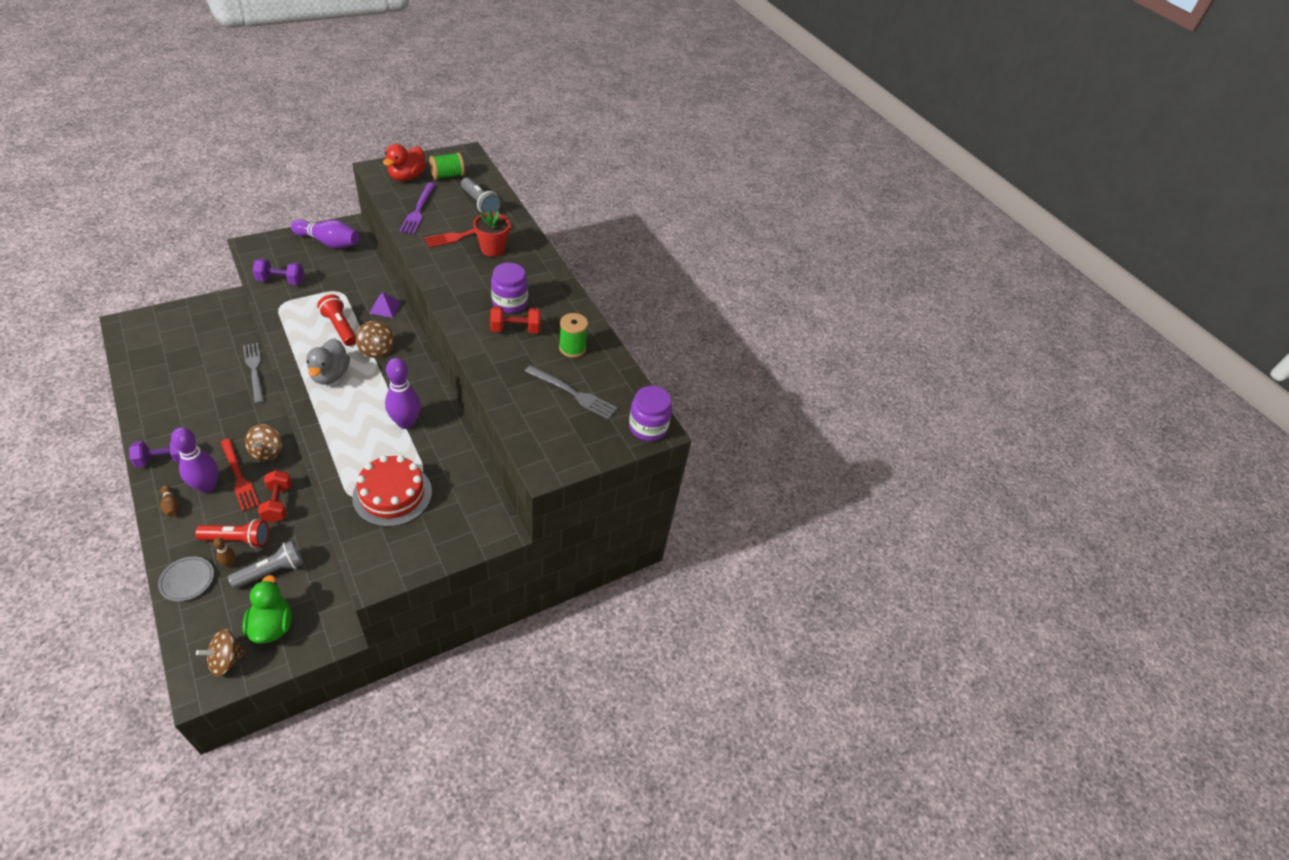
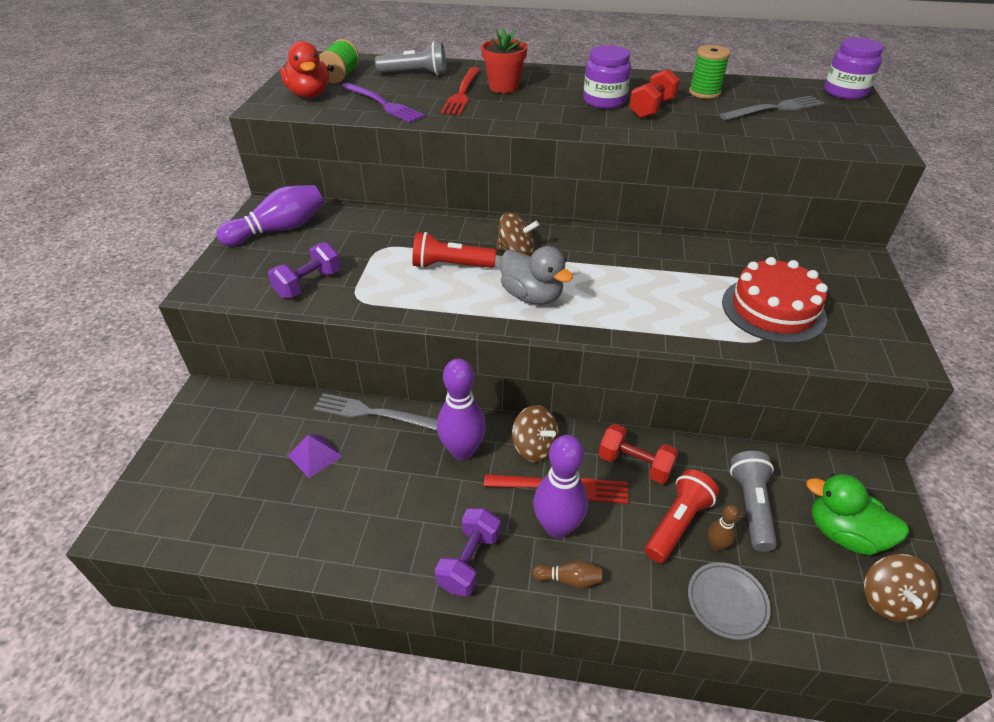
camera: 45 degrees left, 5 degrees down
(385, 307) = (447, 226): purple pyramid -> purple pyramid (315, 455)
(406, 422) = (658, 268): purple bowling pin -> purple bowling pin (462, 451)

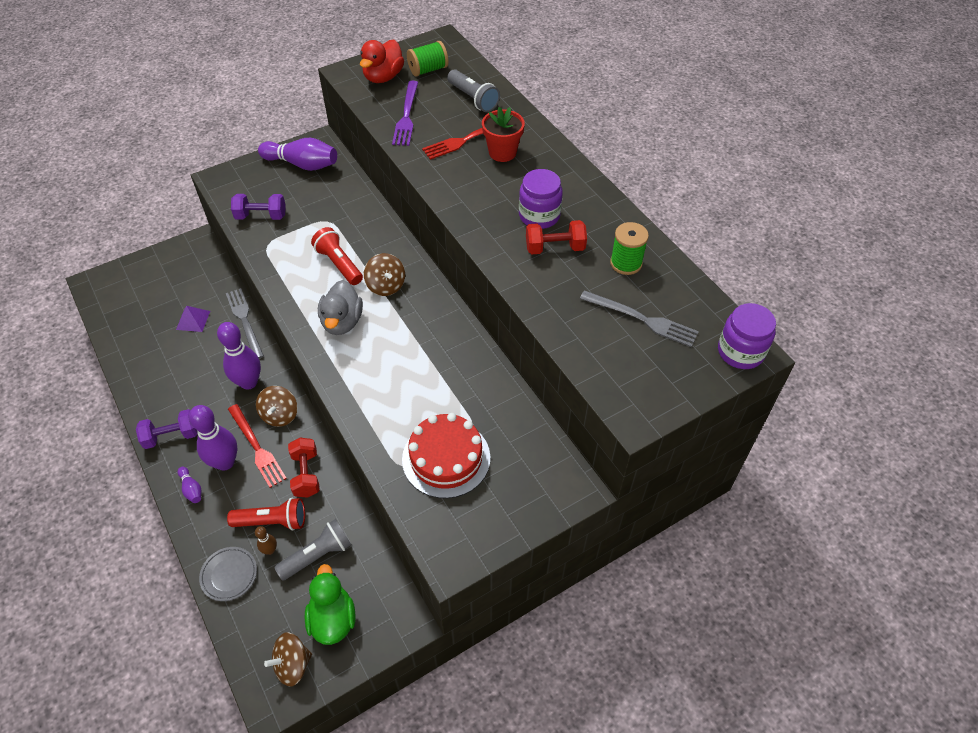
camera: 50 degrees right, 10 degrees up
(569, 579) = (191, 489): brown bowling pin -> purple bowling pin

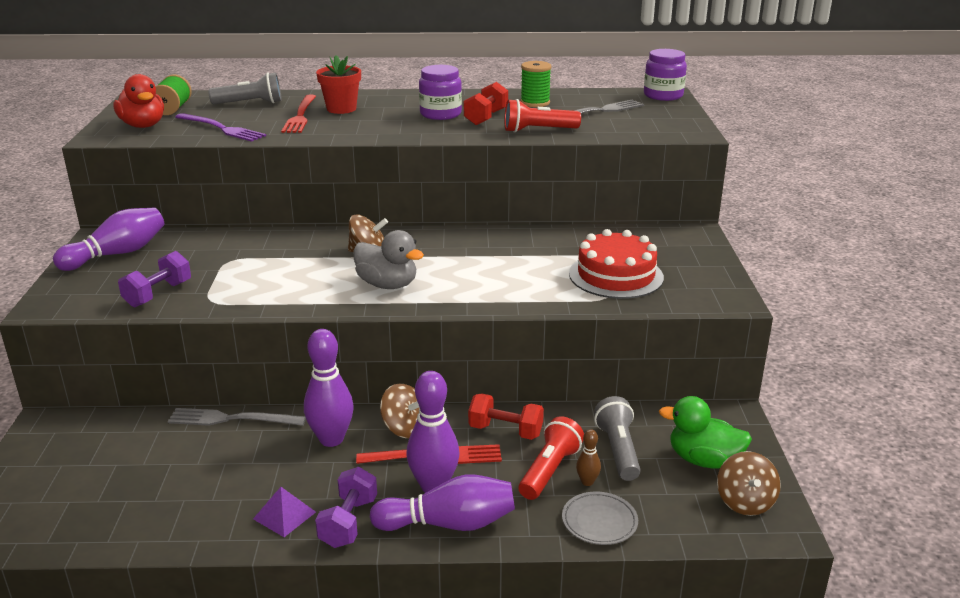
camera: 60 degrees left, 25 degrees down
(191, 489) = (449, 524): purple bowling pin -> purple bowling pin, size x2.11
(193, 320) = (175, 459): purple pyramid -> purple pyramid (284, 515)
(339, 264) = (303, 268): red flashlight -> red flashlight (538, 130)

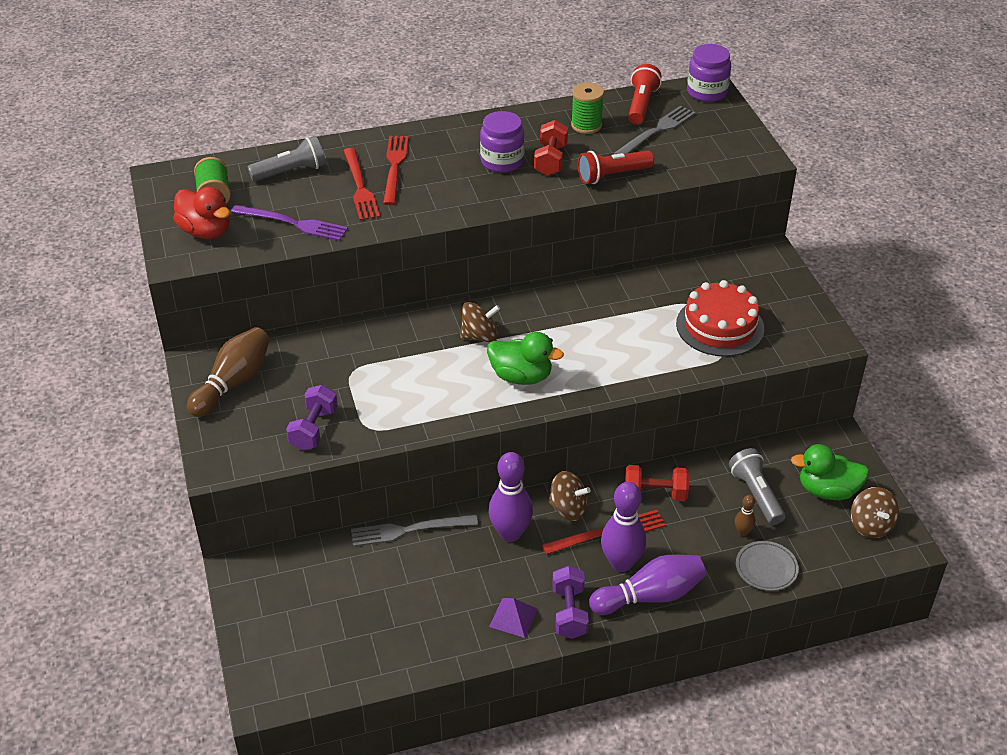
camera: 15 degrees left, 15 degrees up
(117, 254) = (233, 382): purple bowling pin -> brown bowling pin
(341, 109) = (394, 167): red flower pot -> red fork
(387, 285) = (521, 376): grey duck -> green duck
(549, 470) = (708, 527): red flashlight -> red flashlight (641, 105)

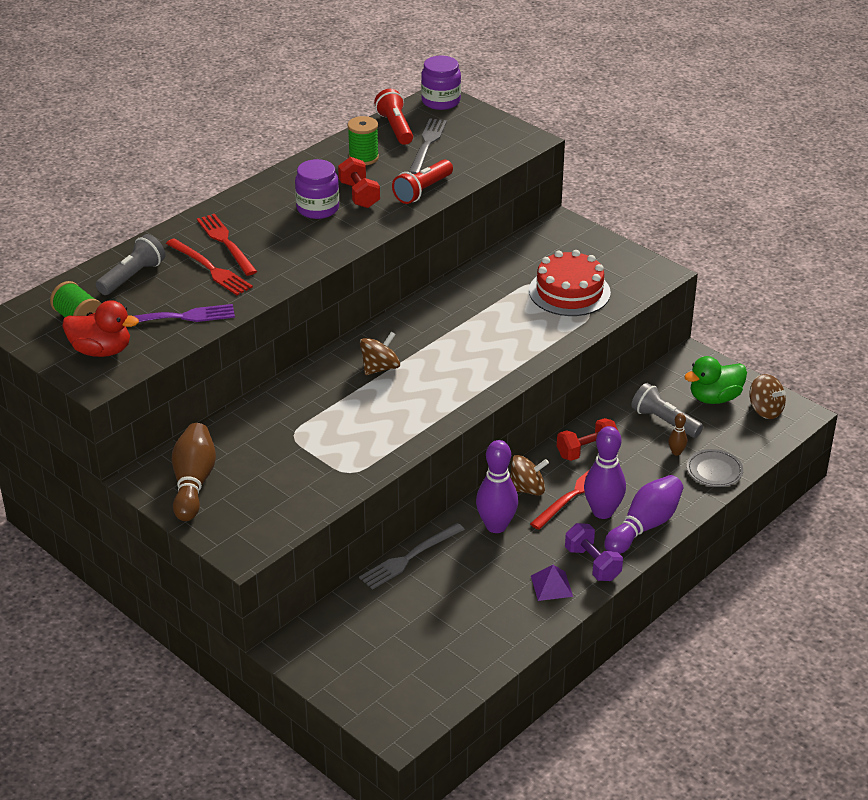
camera: 30 degrees left, 5 degrees down
(313, 429) = (302, 491): purple dumbbell -> none
(521, 376) = (443, 386): green duck -> none

